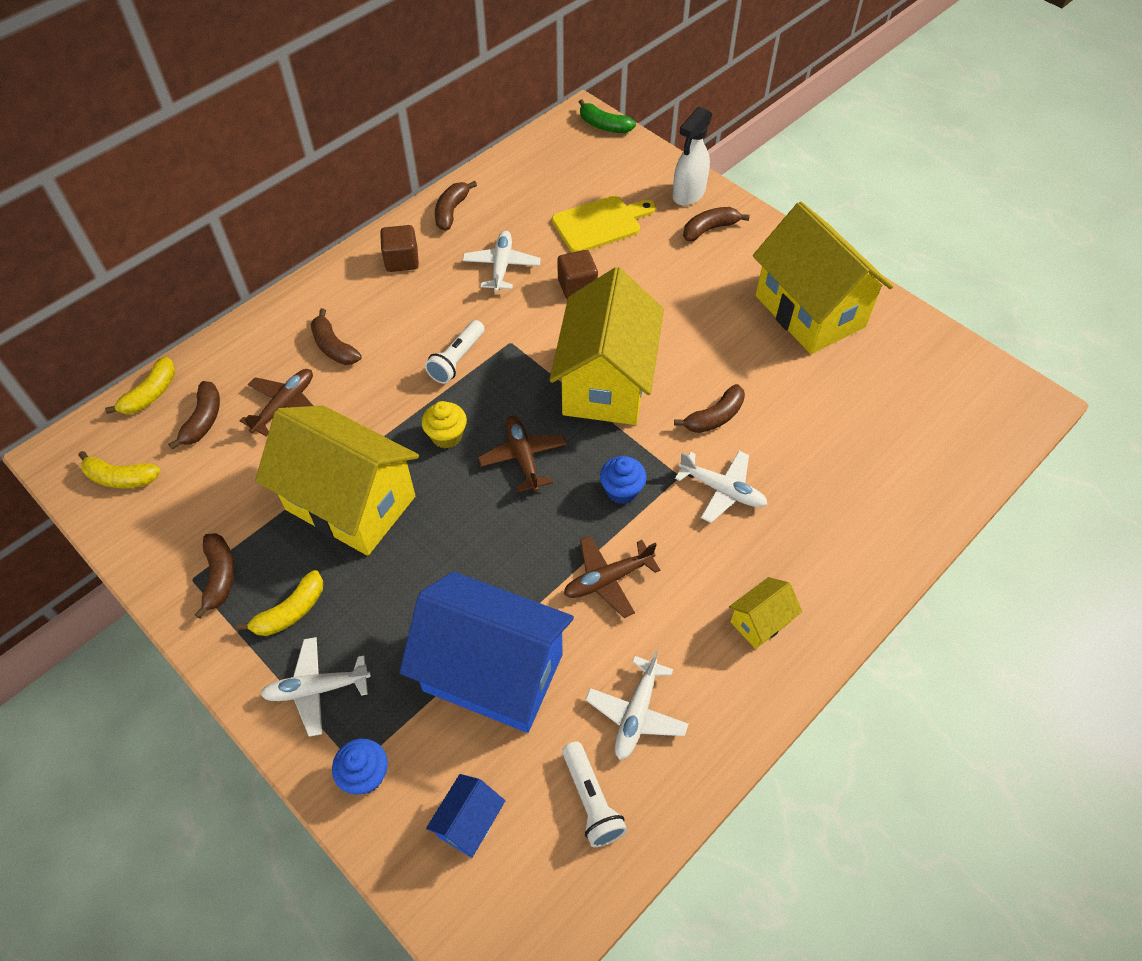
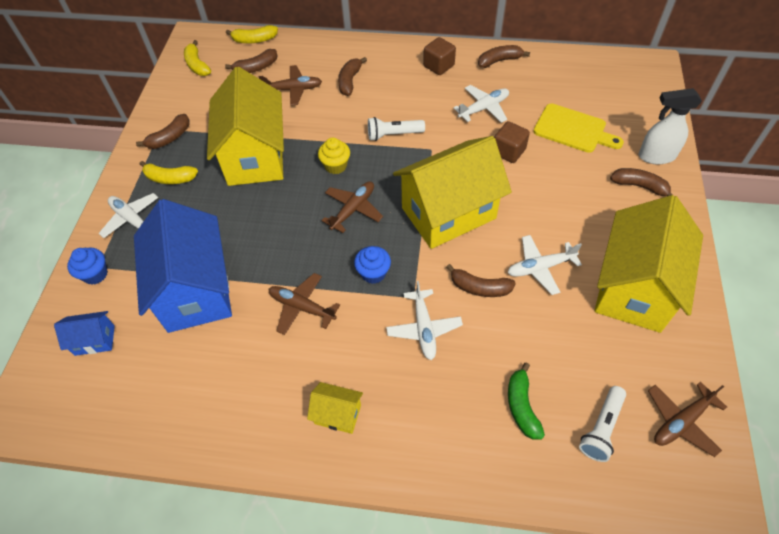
camera: 55 degrees right, 0 degrees up
(591, 800) = (144, 394): white flashlight -> white flashlight (601, 428)
(604, 125) = (659, 79): green banana -> green banana (522, 406)
(636, 714) = (218, 382): white plane -> white plane (540, 267)
(953, 374) = (681, 421): none -> brown plane

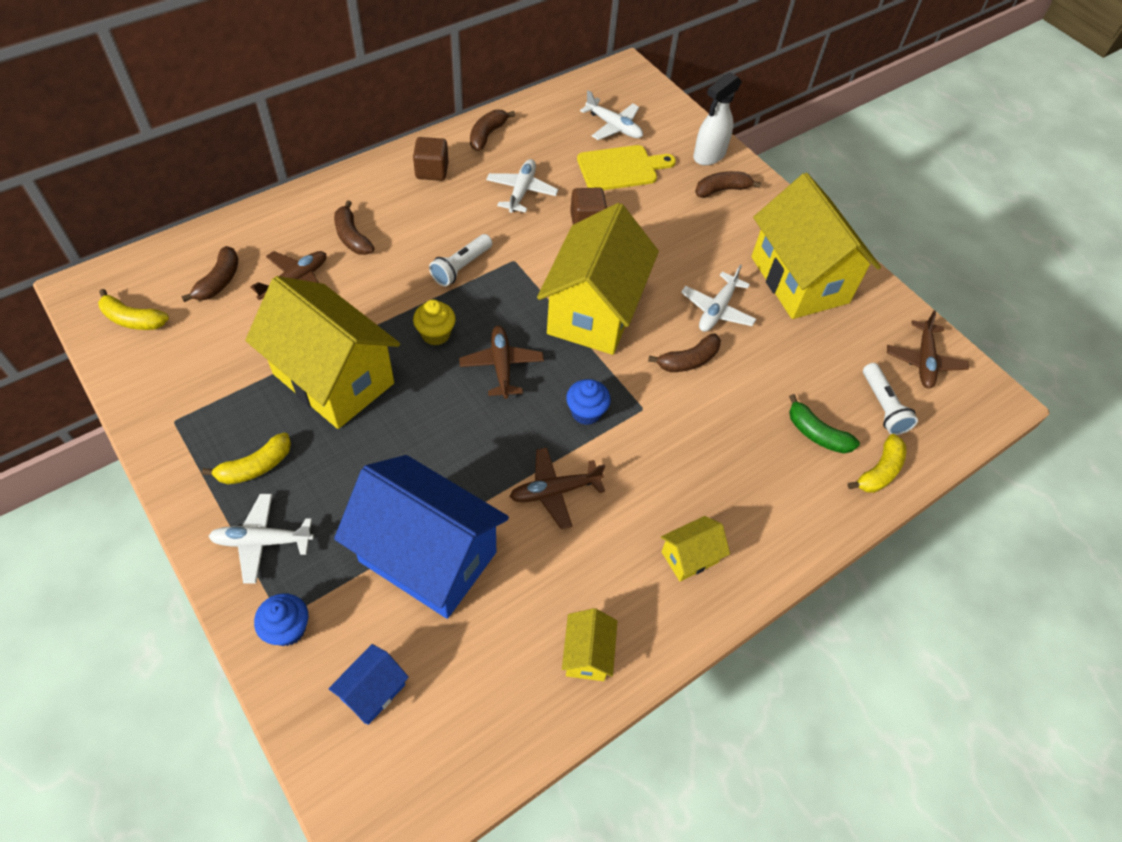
camera: 50 degrees left, 0 degrees up
(169, 138) = (199, 423): brown banana -> none
(214, 418) = (587, 654): none -> yellow house
(254, 40) = (178, 250): yellow banana -> yellow banana (879, 471)
(424, 328) = (681, 429): white plane -> white plane (614, 126)

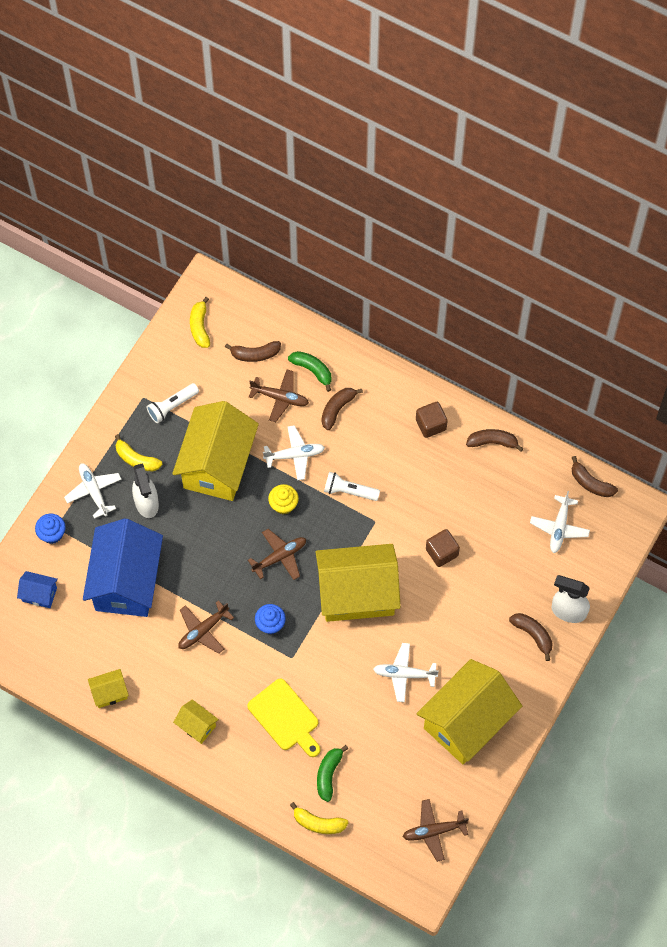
camera: 70 degrees right, 10 degrees up
(286, 238) = (312, 370): none -> green banana
(328, 481) = (146, 503): none -> white spray bottle
(521, 191) = (446, 494): white plane -> white plane (295, 455)
(554, 491) = (203, 631): brown plane -> brown plane turned 90 degrees counterclockwise
(621, 168) = (513, 552): yellow cutting board -> yellow cutting board (285, 717)
(688, 360) = (347, 671): brown banana -> brown banana (590, 483)
(882, 406) = (375, 812): white flashlight -> white flashlight (172, 406)

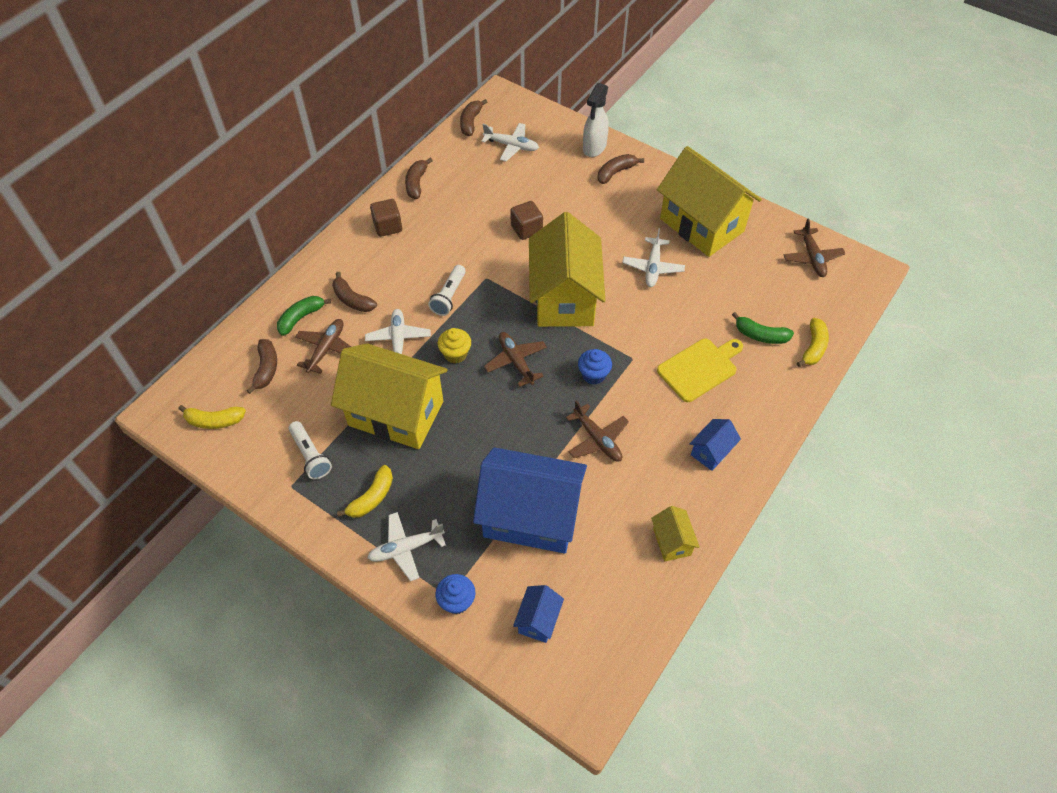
camera: 85 degrees left, 10 degrees down
(146, 503) = (432, 489): white spray bottle -> none
(197, 726) = (711, 452): yellow house -> blue house
(590, 483) = (471, 122): brown banana -> brown banana turned 150 degrees clockwise

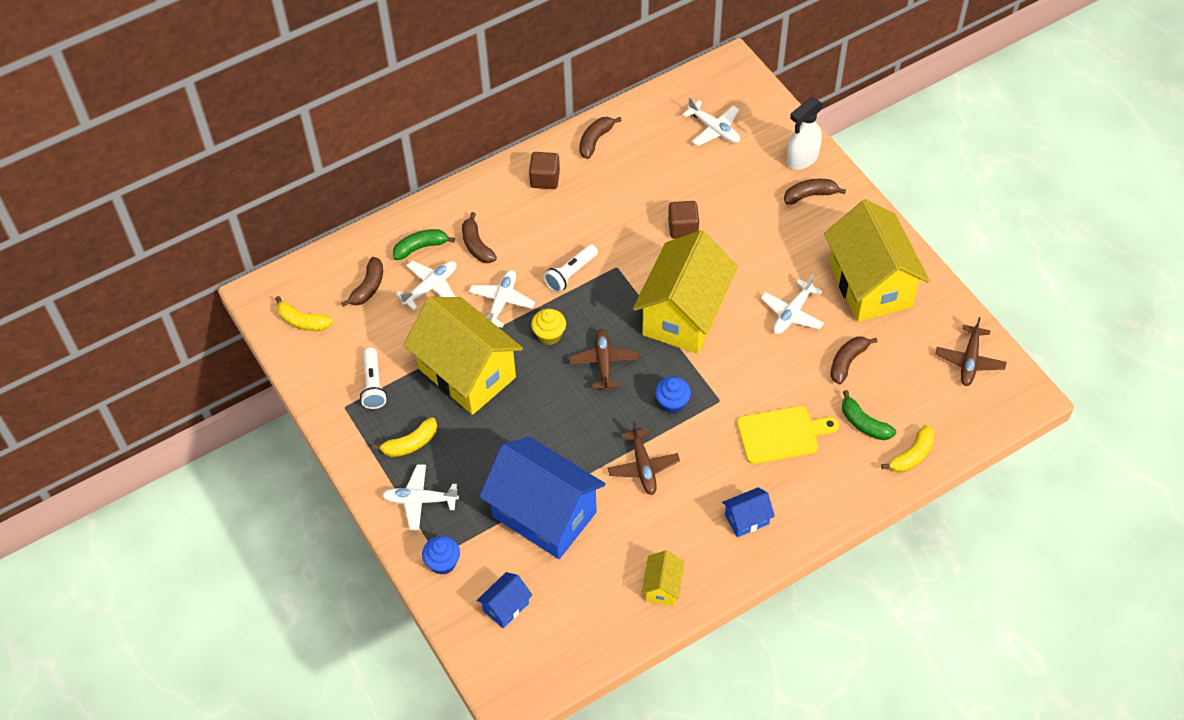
camera: 25 degrees right, 0 degrees up
(326, 349) = (431, 287): brown plane -> white plane
(471, 122) = (684, 87): brown banana -> brown banana (847, 362)

